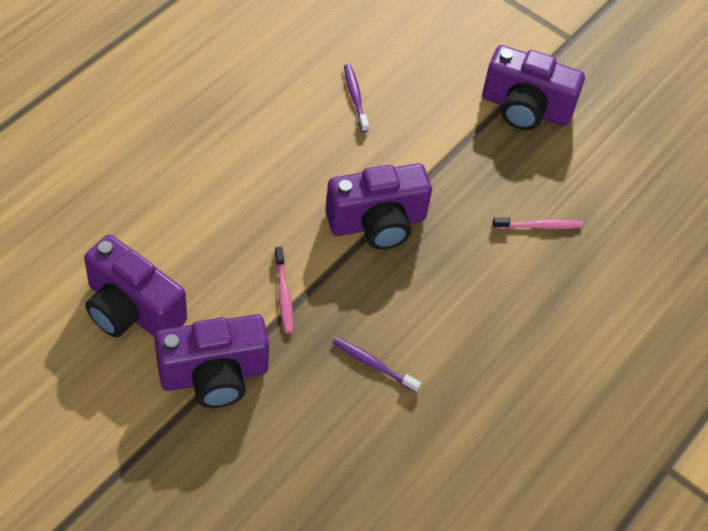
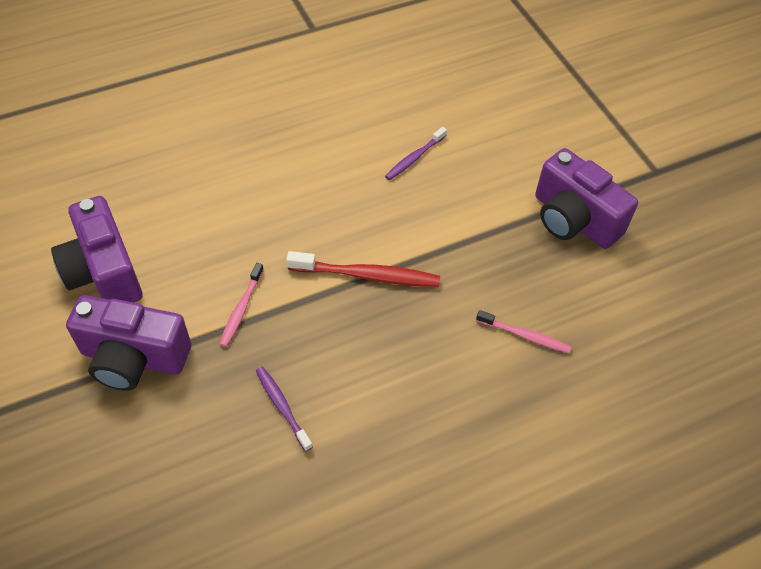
camera: 30 degrees right, 0 degrees up
(355, 97) = (414, 158): purple toothbrush -> purple toothbrush turned 150 degrees counterclockwise
(377, 223) = (367, 275): purple camera -> red toothbrush

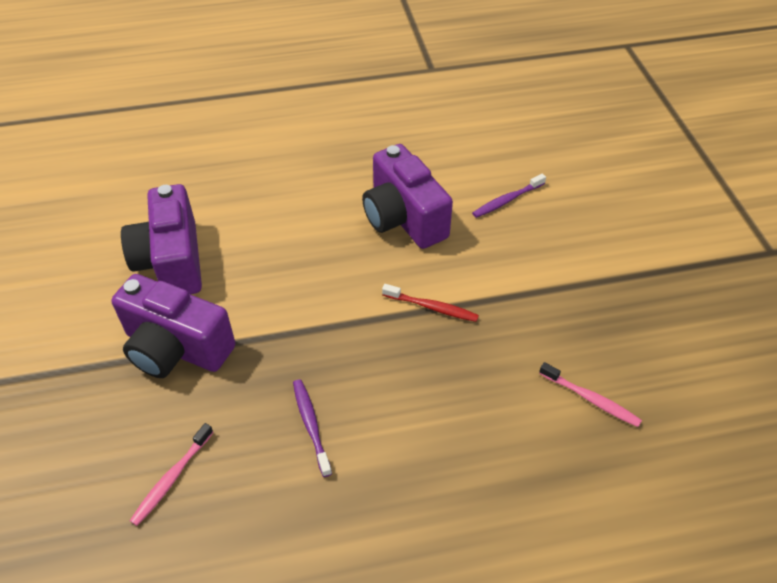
camera: 15 degrees right, 5 degrees down
(241, 309) = (295, 319): pink toothbrush -> pink toothbrush (172, 478)
(367, 275) = (432, 307): red toothbrush -> red toothbrush, size x0.61
(573, 219) = (668, 287): purple camera -> purple camera (403, 218)

